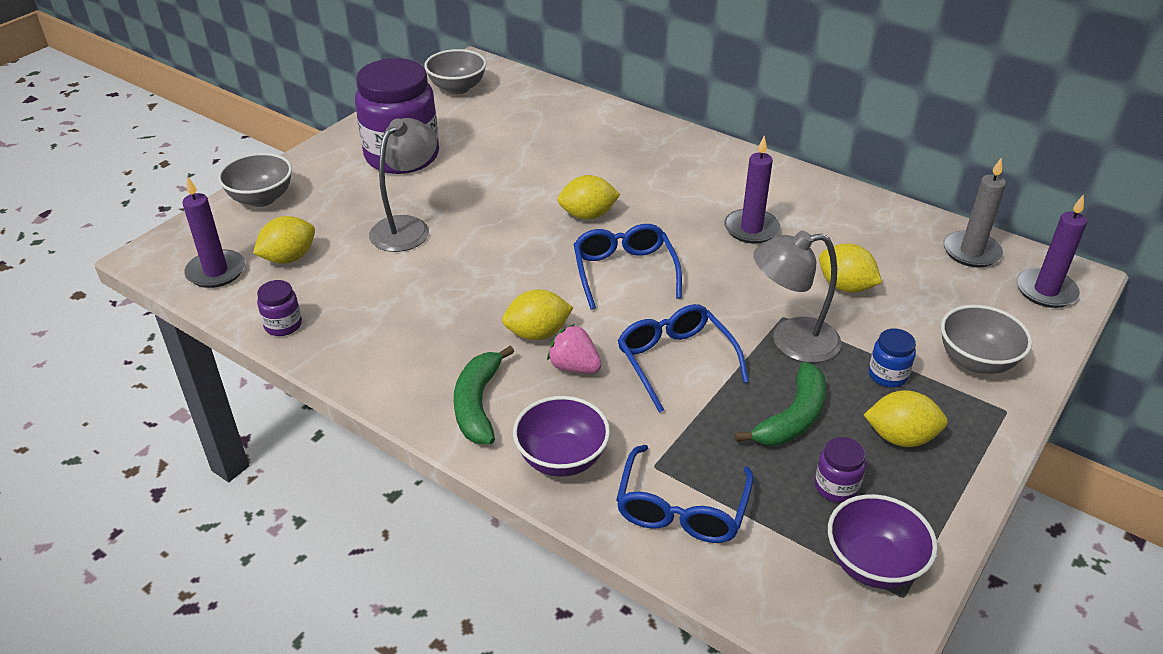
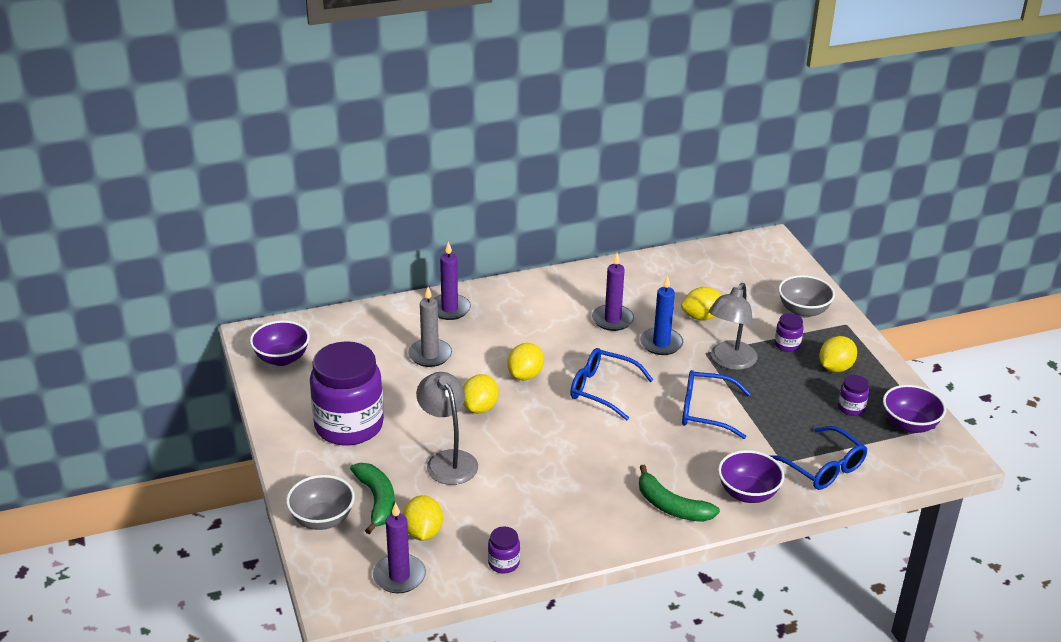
camera: 55 degrees left, 5 degrees down
(457, 88) = (282, 358): grey bowl -> purple bowl
(537, 333) = (627, 453): yellow lemon -> yellow lemon (480, 407)
(574, 367) = (673, 452): pink strawberry -> none
(755, 278) = (661, 343): none -> blue candle
(792, 418) = (790, 394): green banana -> green banana (377, 500)
(887, 375) = (787, 345): blue jar -> purple jar
(971, 252) = (717, 258): grey candle -> grey candle (430, 355)
(1046, 291) = (772, 256): purple candle -> purple candle (449, 309)

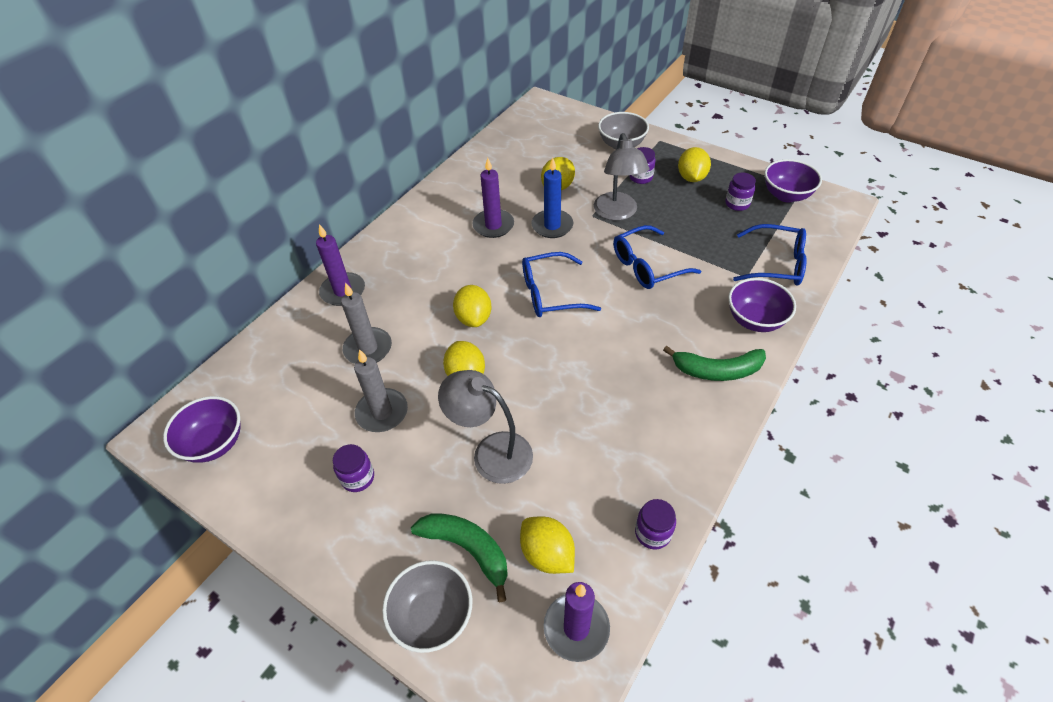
camera: 35 degrees left, 15 degrees up
(349, 425) = (358, 478): purple jar -> purple jar, size x0.41
(400, 398) = (382, 412): none -> grey candle

